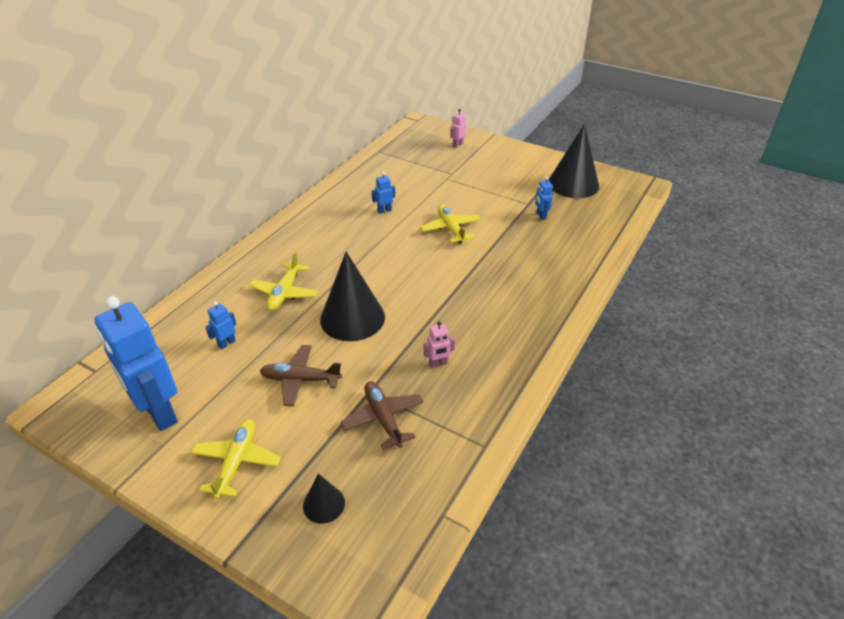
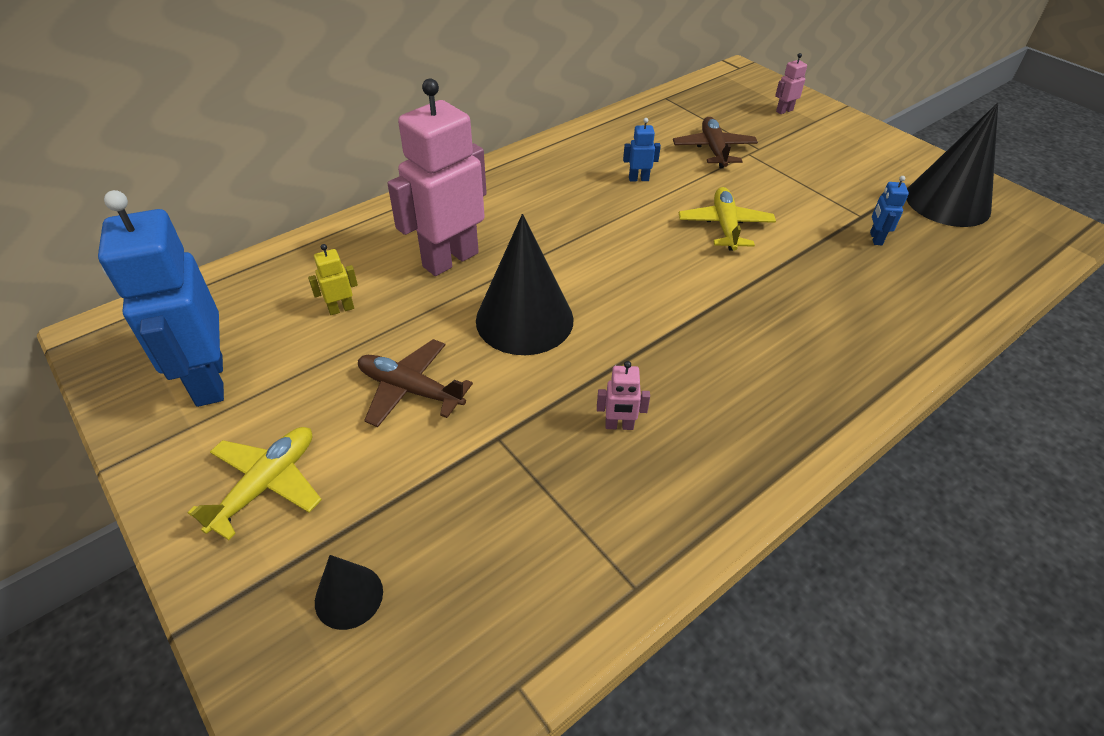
camera: 20 degrees right, 5 degrees up
(226, 343) = (341, 309): blue robot -> yellow robot
(285, 293) = (450, 259): yellow plane -> pink robot
(383, 418) = (498, 487): brown plane -> brown plane (713, 150)

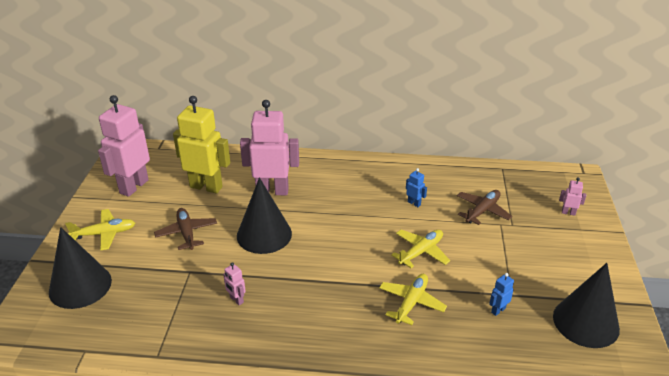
camera: 45 degrees right, 10 degrees down
(208, 381) = (134, 186): blue robot -> pink robot
(341, 309) = (206, 187): yellow robot -> yellow robot, size x2.47
(349, 596) = (80, 286): black cone -> black cone, size x2.01
(798, 285) = (411, 302): none -> yellow plane

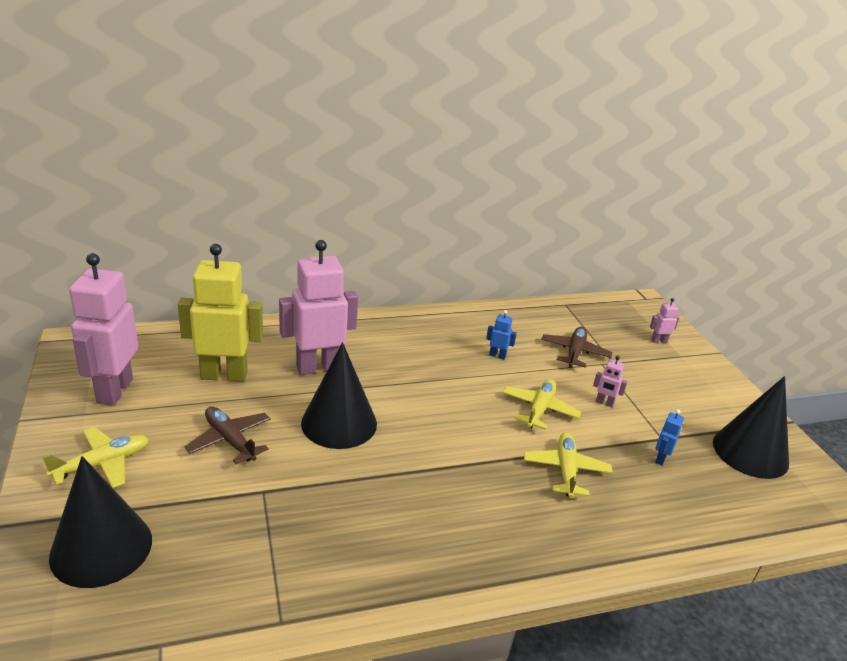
camera: 25 degrees left, 5 degrees down
(236, 300) = (351, 515): pink robot -> pink robot (604, 403)

